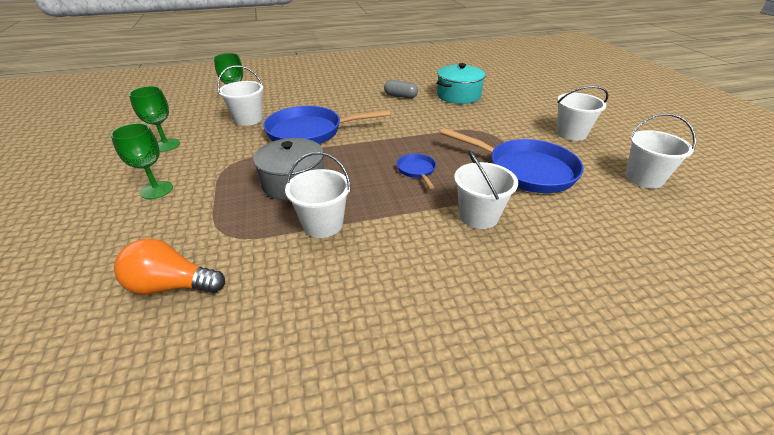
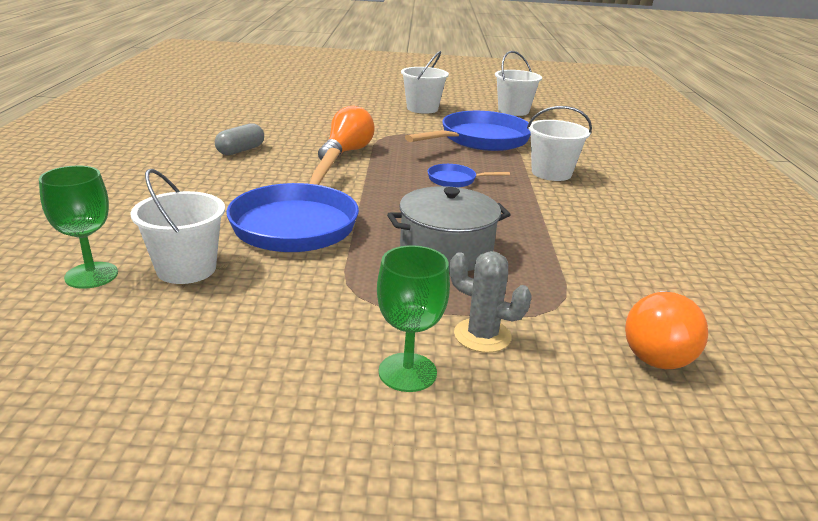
camera: 75 degrees left, 10 degrees down
(166, 145) = (217, 367): green goblet -> none
(190, 208) = (482, 335): none -> grey cactus
(323, 224) = (547, 243): white bucket -> none
(432, 124) = (346, 152): none -> orange light bulb
(458, 95) = (279, 124): turquoise pot -> none

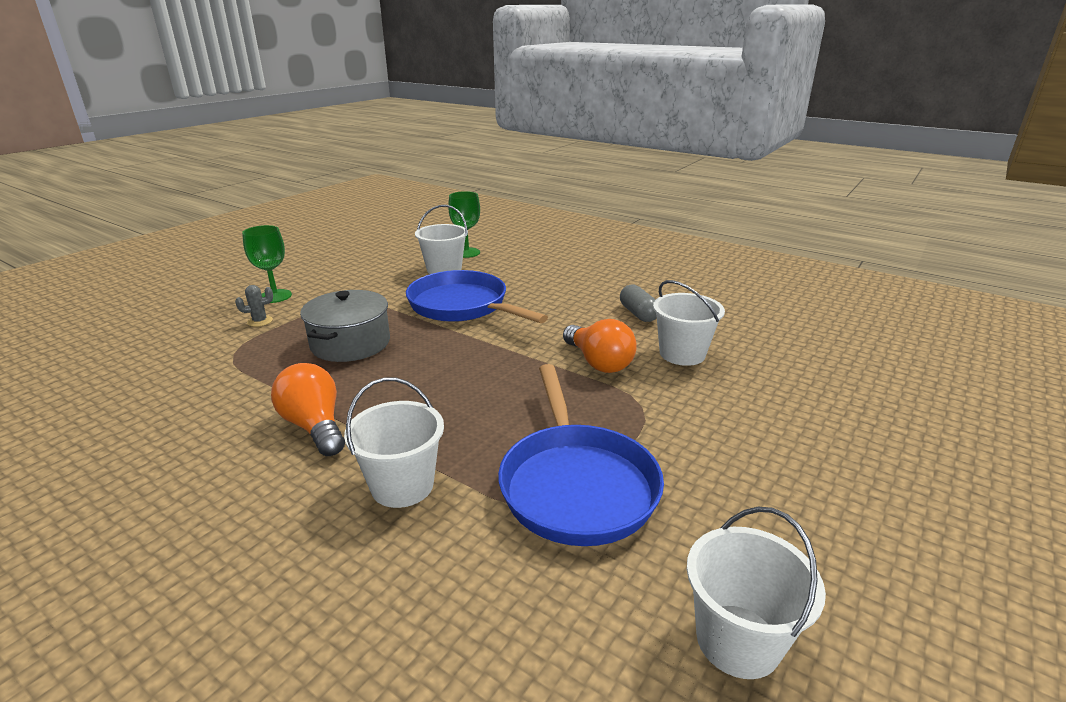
camera: 125 degrees right, 0 degrees up
(422, 108) = (777, 492): white bucket -> white bucket (682, 354)
(455, 180) = (462, 399): blue pan -> none
(482, 335) = (260, 321): grey cactus -> grey cactus, size x0.66
(657, 349) = (146, 367): orange light bulb -> orange light bulb (315, 426)

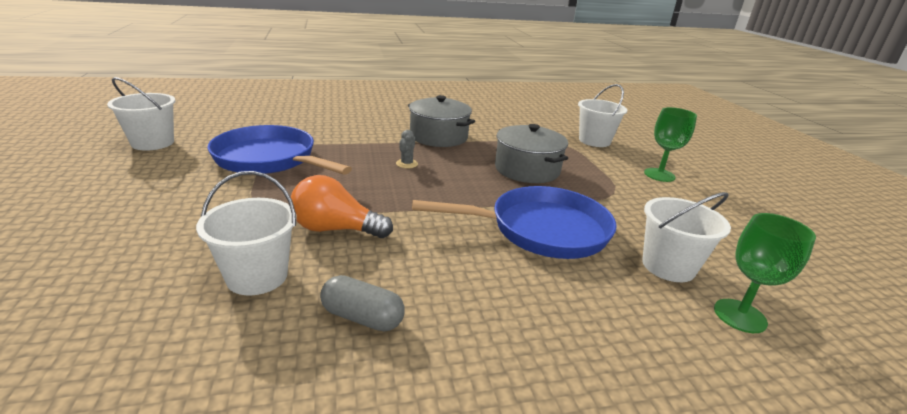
camera: 130 degrees right, 0 degrees up
(260, 321) = (607, 159): grey cactus -> grey cactus (407, 164)
(315, 426) = (438, 137): orange light bulb -> grey pot
(402, 486) = (356, 135): white bucket -> white bucket (594, 141)

